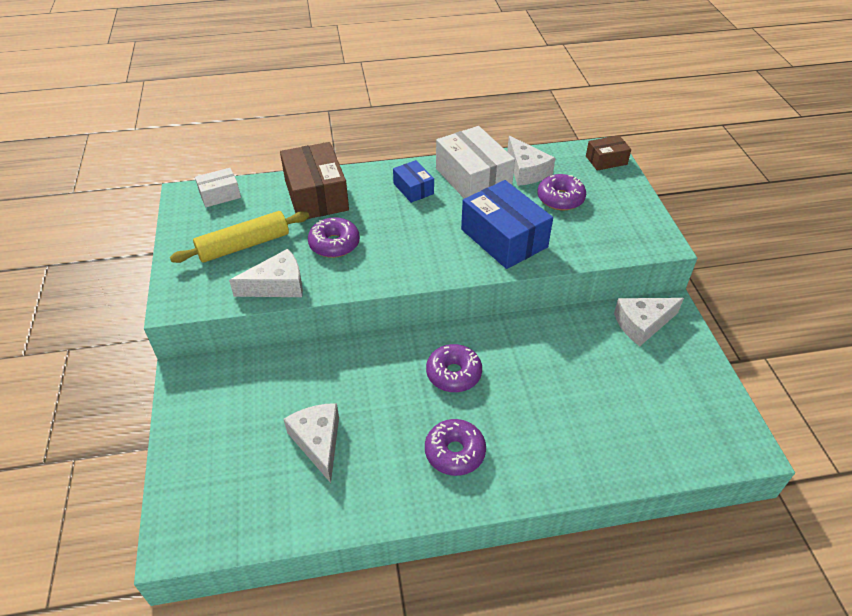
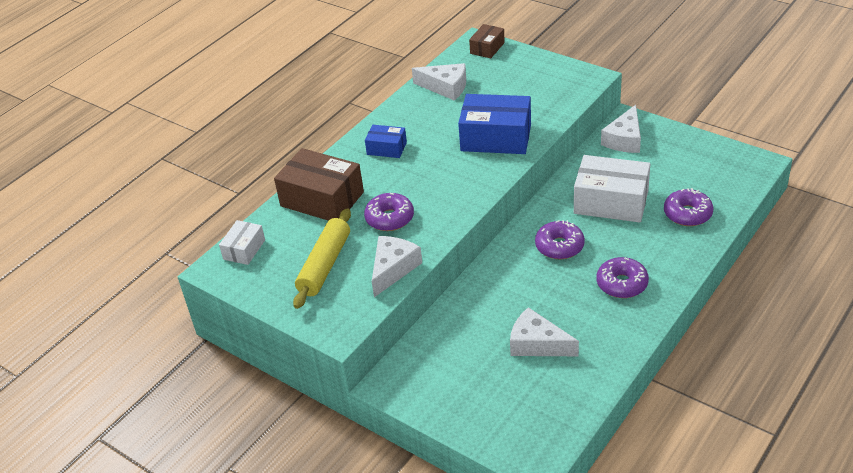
camera: 40 degrees left, 5 degrees down
(473, 178) = (418, 115): white box -> white box (611, 202)
(560, 199) = (494, 91): purple donut -> purple donut (687, 214)

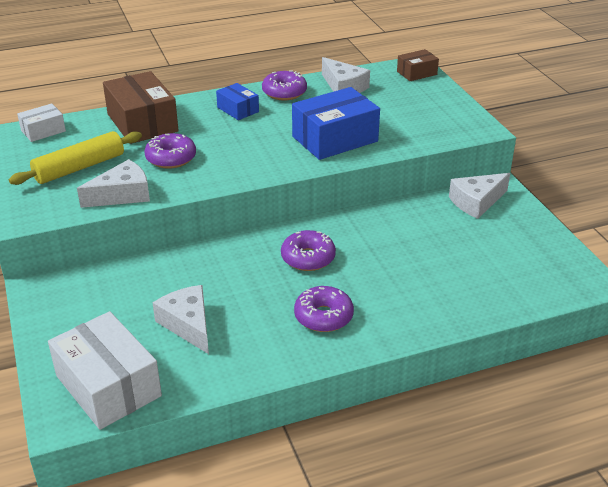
camera: 30 degrees right, 5 degrees down
(496, 137) = (335, 139): blue box -> blue box turned 75 degrees counterclockwise
(611, 202) = (400, 245): white box -> white box (108, 386)
(687, 214) = (461, 290): purple donut -> purple donut (284, 92)

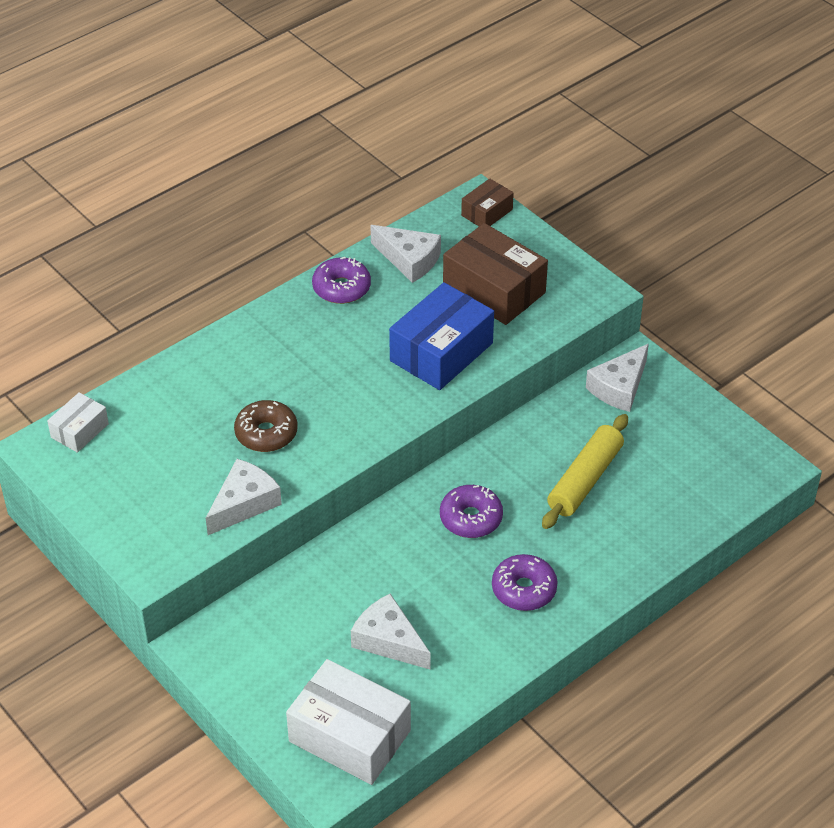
camera: 20 degrees left, 10 degrees up
(79, 168) = (166, 477): yellow rolling pin -> yellow rolling pin (585, 480)
(142, 123) = (195, 385): brown box -> brown box (494, 290)
(171, 158) = (266, 433): purple donut -> brown donut
(238, 109) = (300, 332): blue box -> none

